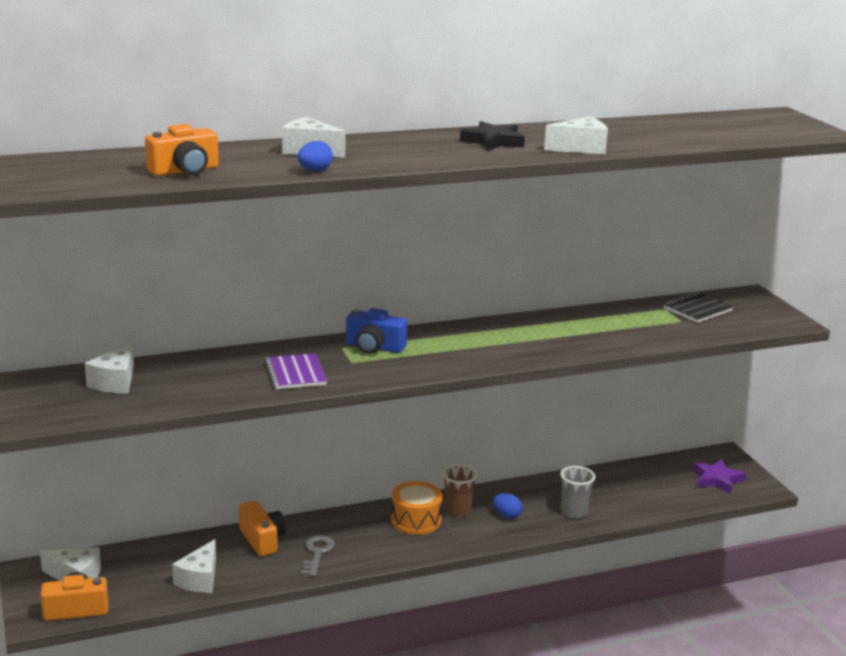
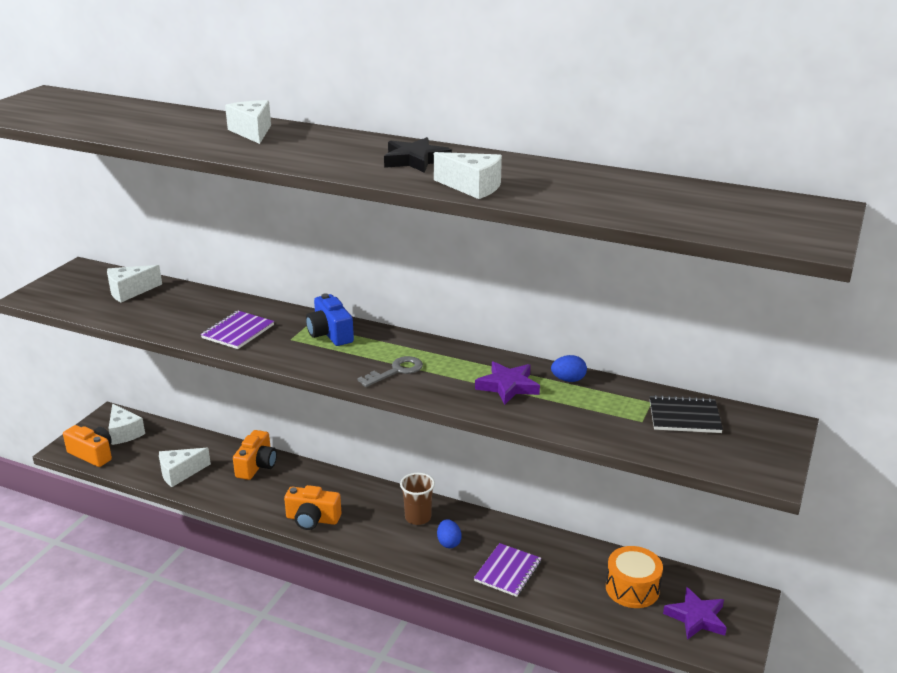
camera: 45 degrees right, 5 degrees up
(185, 171) = (129, 126): orange camera -> orange camera (312, 519)
(315, 170) = (205, 149): blue egg -> blue egg (568, 380)
(317, 553) = (272, 495): grey key -> grey key (396, 371)
(416, 520) = (376, 508): orange drum -> orange drum (632, 588)
(568, 332) = (508, 386): none -> purple star
(574, 512) = (508, 571): grey cup -> purple notebook

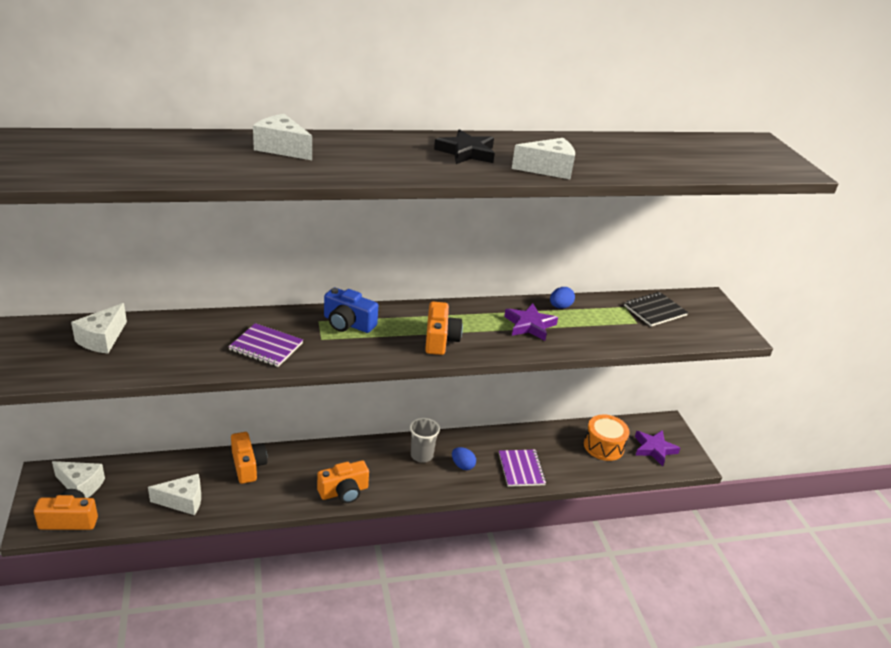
camera: 40 degrees left, 5 degrees up
(180, 473) = (183, 501): white cheese -> white cheese turned 120 degrees counterclockwise
(238, 331) = (266, 347): purple notebook -> purple notebook turned 60 degrees counterclockwise
(396, 371) = (440, 339): grey key -> orange camera
(418, 517) = (422, 455): brown cup -> grey cup

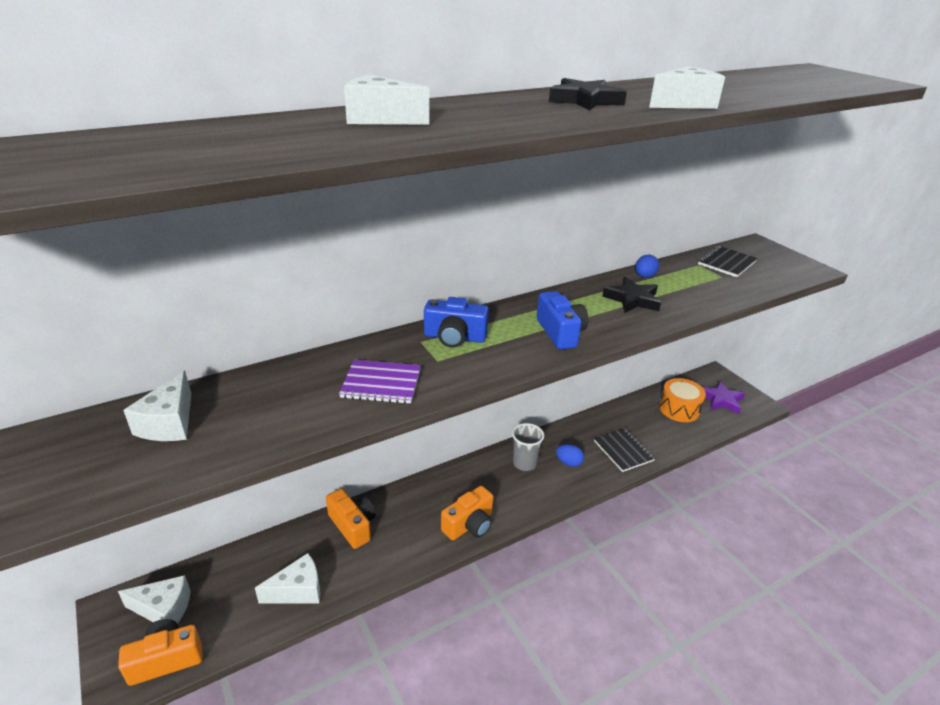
camera: 15 degrees left, 0 degrees up
(440, 339) = (560, 332): orange camera -> blue camera
(521, 469) = (623, 451): purple notebook -> black notebook
(529, 325) = (632, 299): purple star -> black star

